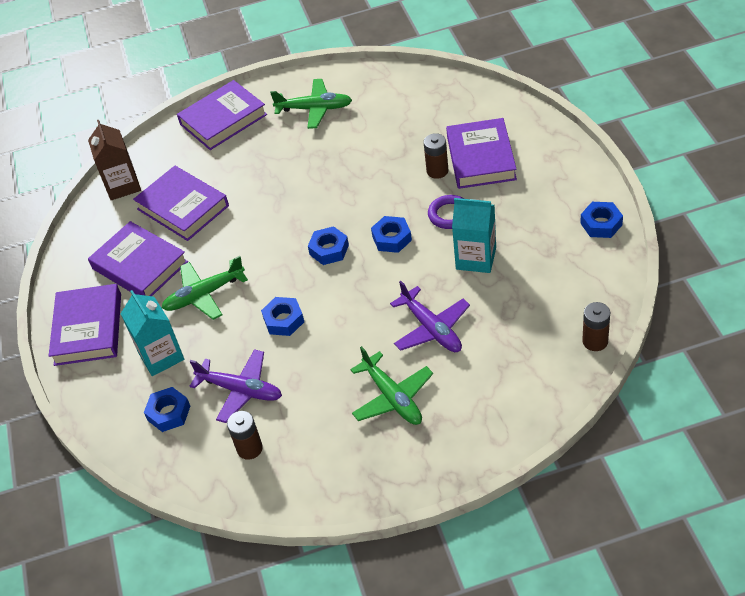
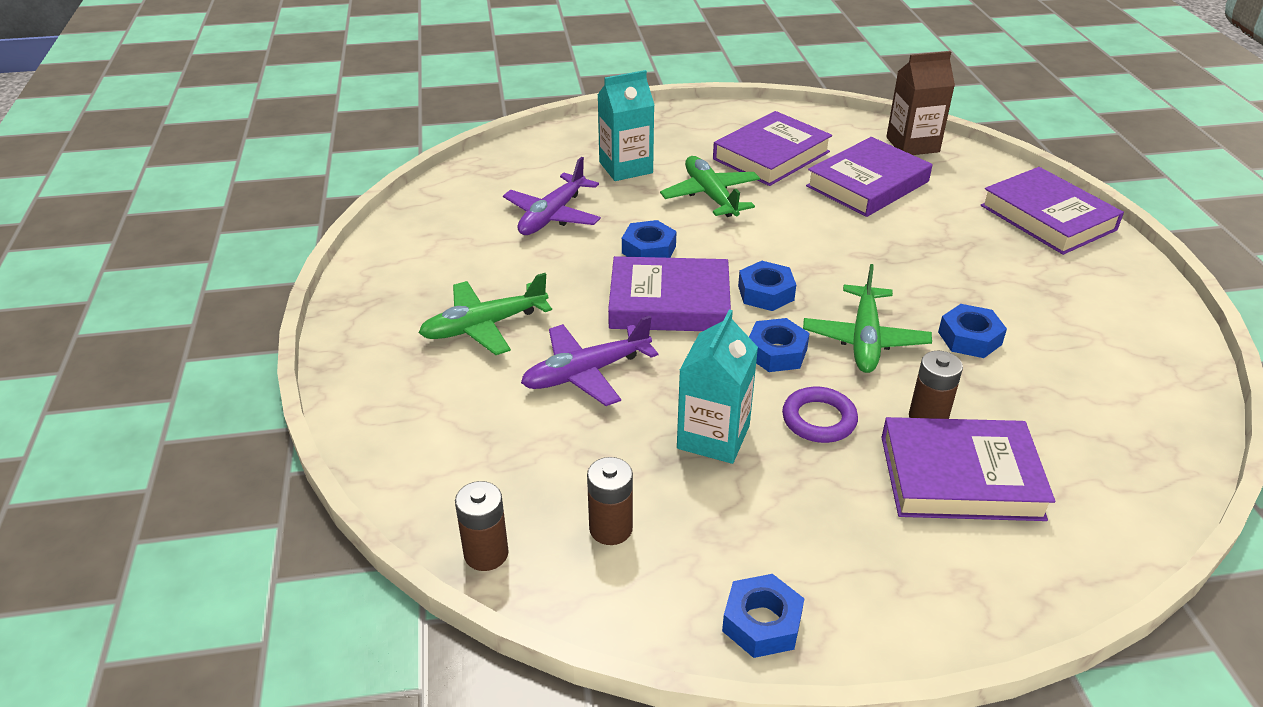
camera: 90 degrees right, 10 degrees down
(88, 329) = (682, 126): purple book -> purple book (669, 302)
(169, 413) = (543, 171): blue nut -> blue nut (969, 338)
(249, 448) = (467, 218): brown battery -> brown battery (611, 528)
(314, 109) = (1081, 299): green plane -> green plane (864, 339)

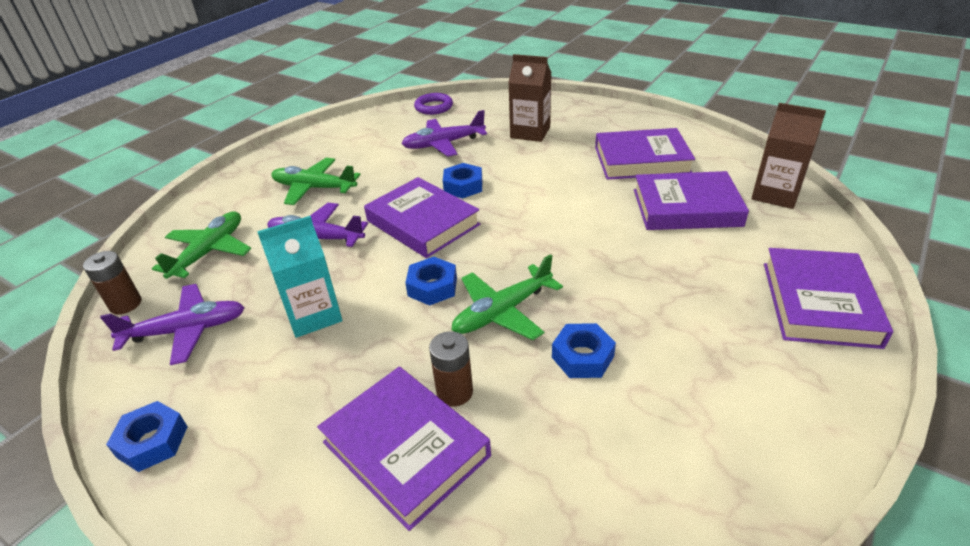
camera: 45 degrees right, 0 degrees up
(611, 528) = (186, 330): brown battery -> purple plane
(626, 167) = (530, 132): turquoise carton -> brown carton
(710, 196) = (555, 170): green plane -> green plane (209, 252)
(765, 293) = (489, 246): blue nut -> none
(819, 419) = (385, 345): purple ring -> purple ring (434, 107)

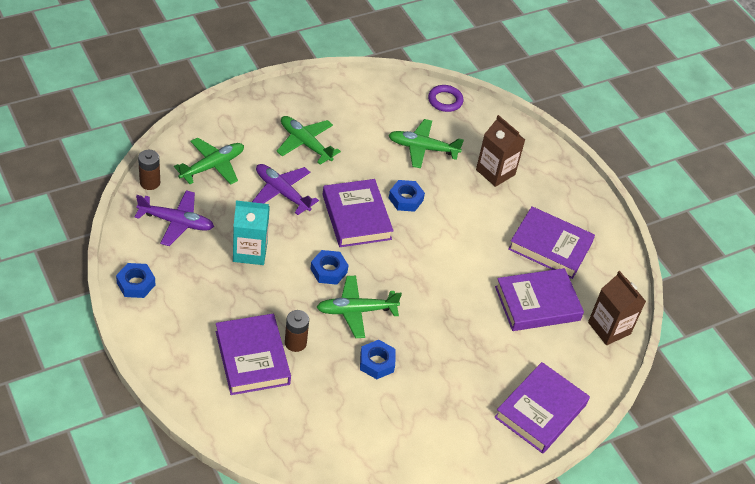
camera: 20 degrees right, 10 degrees up
(443, 144) = (422, 148): purple plane -> green plane
(686, 207) = (537, 303): purple book -> purple book turned 45 degrees counterclockwise

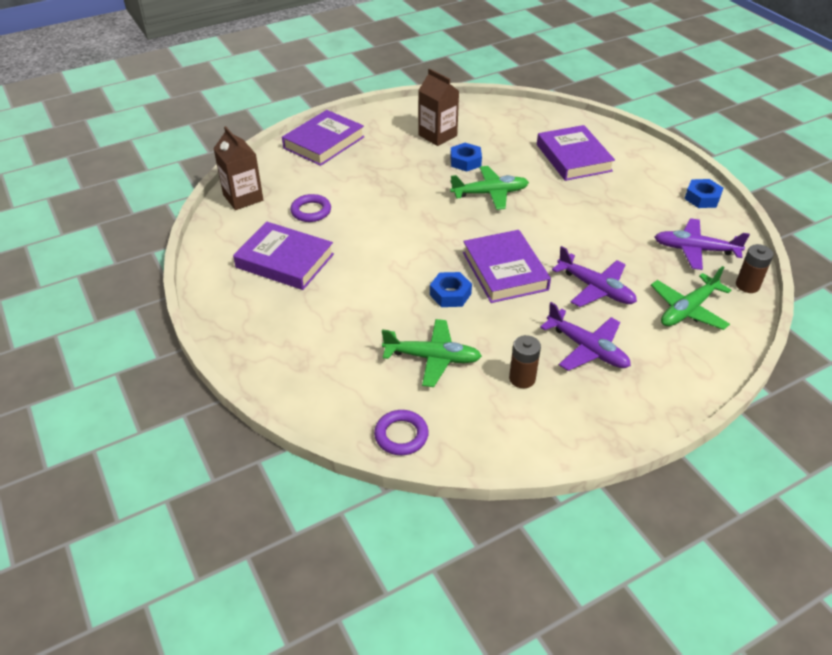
camera: 175 degrees left, 5 degrees down
(250, 251) = (607, 231): turquoise carton -> none
(295, 343) = (540, 169): brown battery -> brown battery (522, 378)
(305, 143) = (587, 349): green plane -> purple plane
(329, 271) = (523, 221): blue nut -> none
(495, 172) = (337, 336): brown carton -> brown carton (437, 135)
(537, 303) = (311, 211): purple book -> purple ring

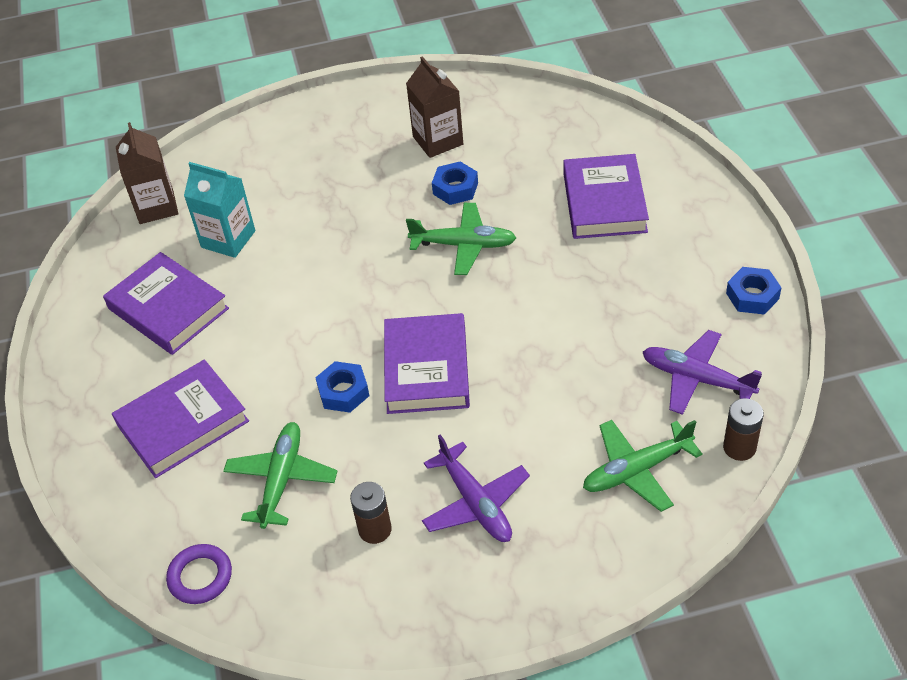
camera: 20 degrees right, 5 degrees up
(311, 211) = (228, 239): purple ring -> turquoise carton
(324, 142) = (287, 133): purple book -> purple book (183, 423)
(432, 358) = (281, 479): green plane -> green plane turned 105 degrees counterclockwise
(595, 288) = (530, 416): purple plane -> none

